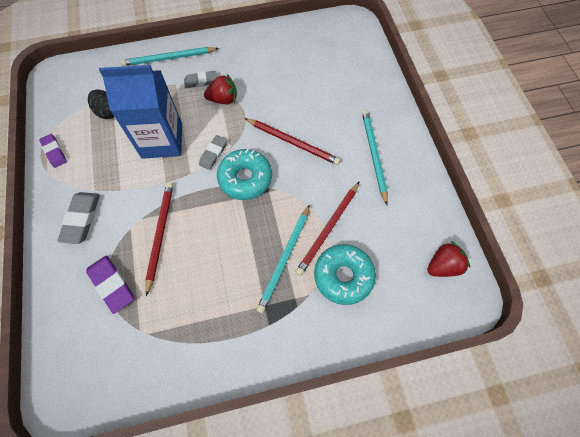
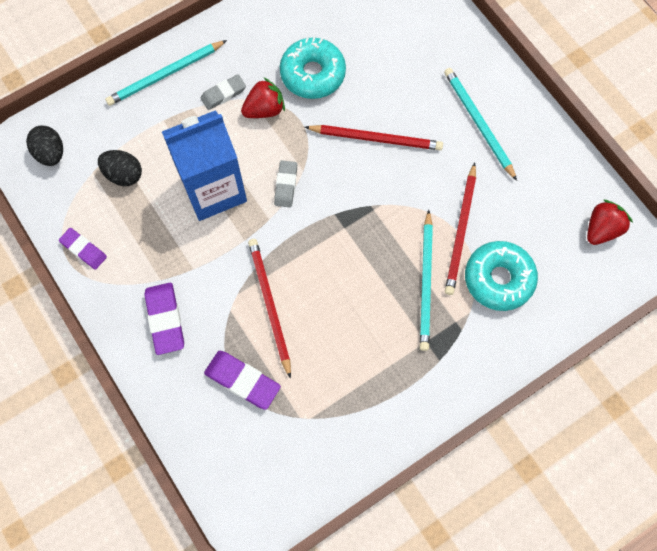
camera: 20 degrees left, 5 degrees up
(69, 84) = (50, 153): none -> black egg
(82, 219) = (165, 319): grey eraser -> purple eraser
(245, 178) = (339, 203): turquoise donut -> turquoise donut (312, 74)

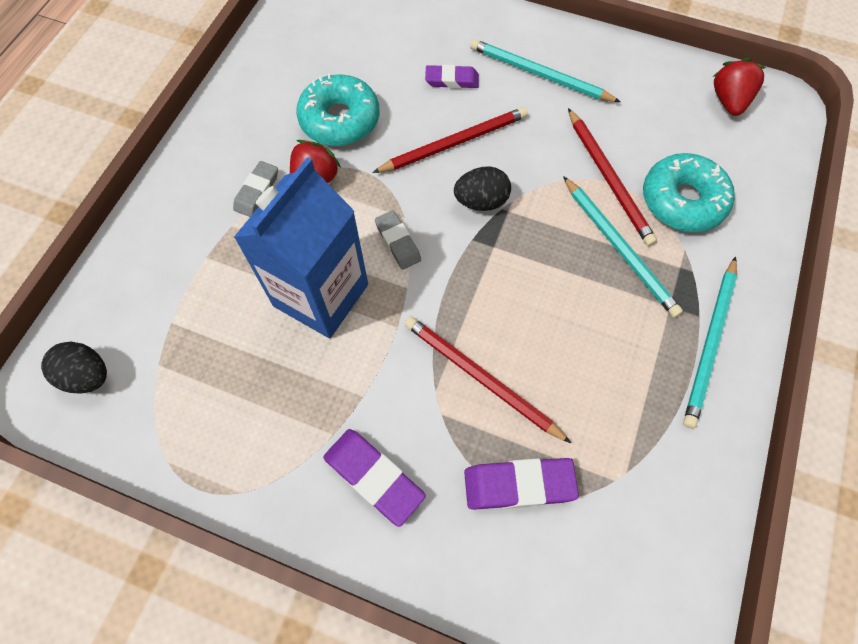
camera: 35 degrees left, 5 degrees down
(83, 250) = (210, 462): purple eraser -> purple eraser (452, 80)
(124, 175) = (200, 344): black egg -> black egg (481, 201)
(165, 75) = (174, 209): turquoise pencil -> turquoise pencil (710, 343)

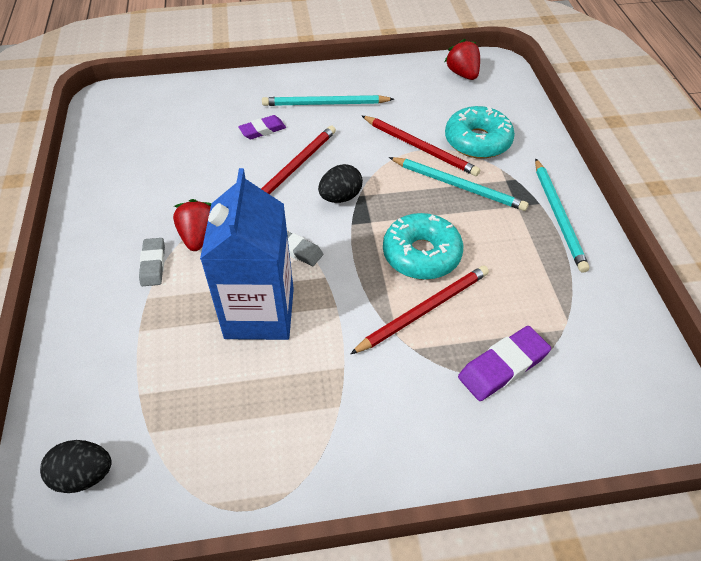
camera: 30 degrees left, 15 degrees down
(340, 120) = (191, 188): turquoise donut -> turquoise donut (421, 254)
(374, 477) = (393, 419): purple eraser -> none
(481, 378) = (424, 310): red pencil -> red pencil turned 135 degrees clockwise

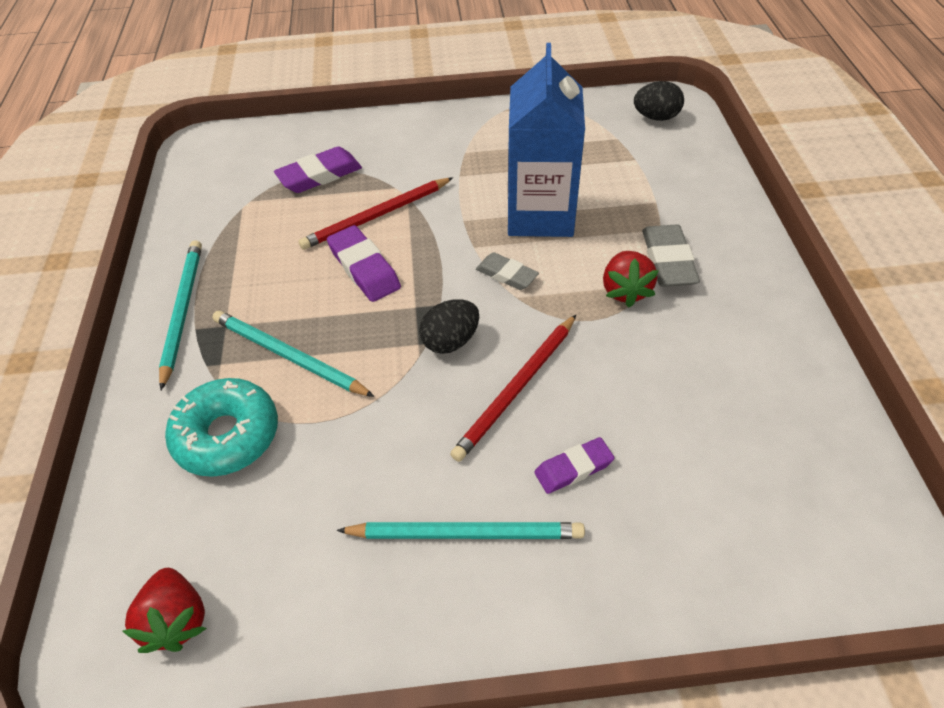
camera: 175 degrees left, 0 degrees up
(153, 264) = (668, 260): grey eraser -> grey eraser, size x1.51
(420, 148) = (321, 424): red pencil -> none
(421, 254) = (364, 268): turquoise donut -> purple eraser

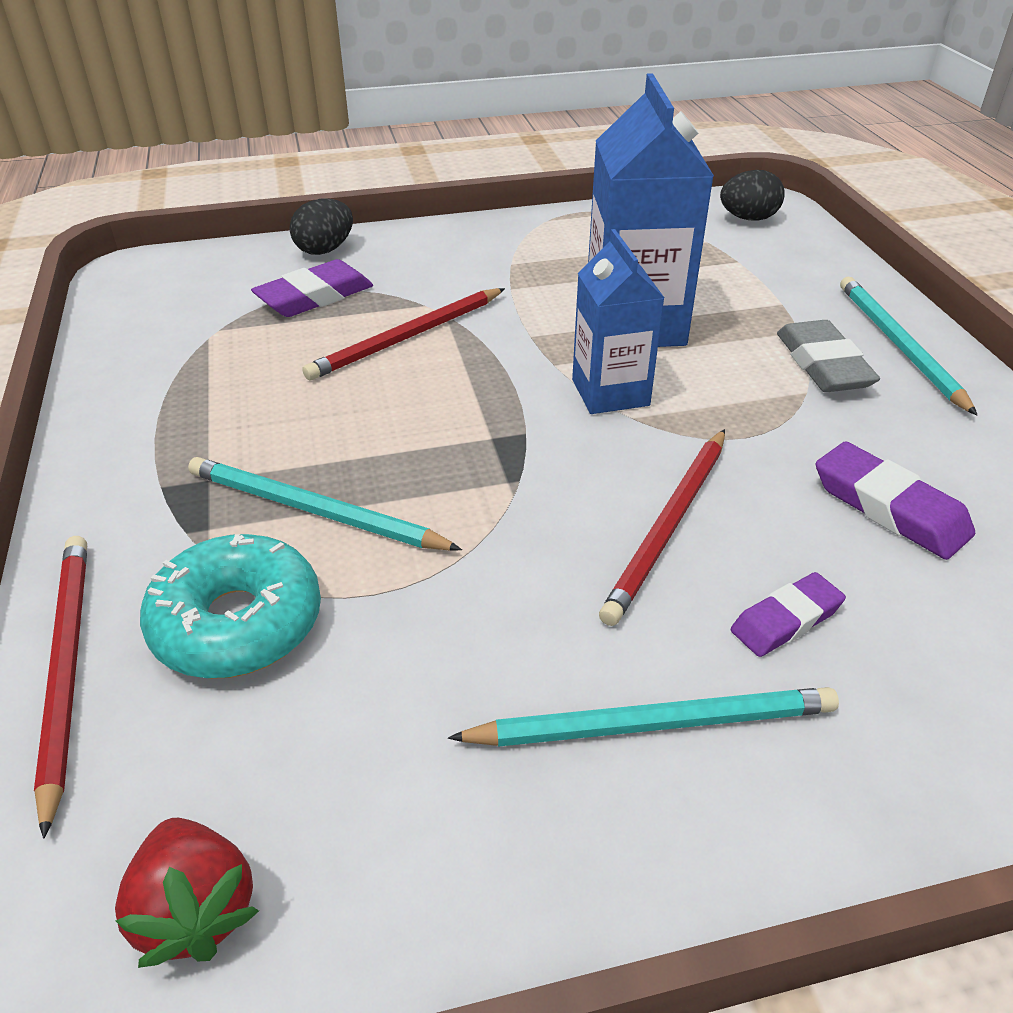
camera: 10 degrees left, 10 degrees down
(124, 457) = (66, 668): none -> red pencil
(183, 311) = (137, 466): turquoise pencil -> turquoise pencil (898, 345)
(364, 268) = (404, 397): purple eraser -> purple eraser (889, 508)
(450, 341) = (554, 475): black egg -> black egg (325, 250)
(506, 274) = (610, 392): grey eraser -> blue carton
(625, 290) = (779, 400): red strawberry -> none

